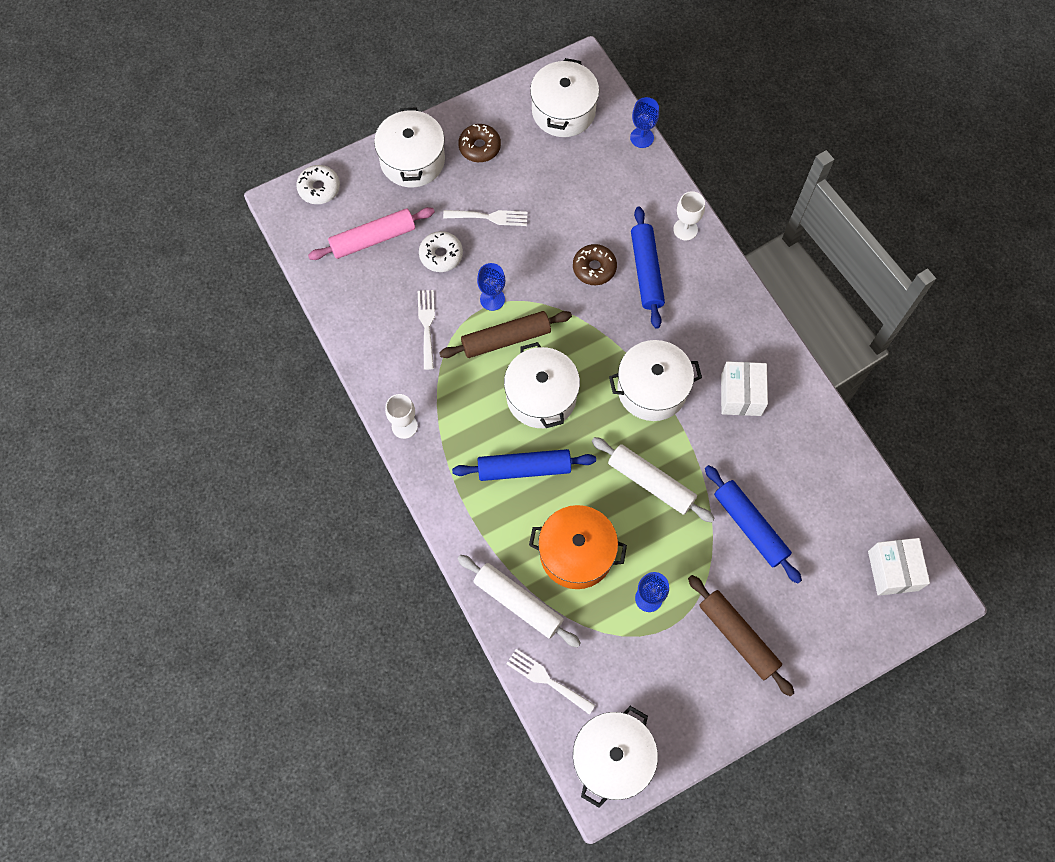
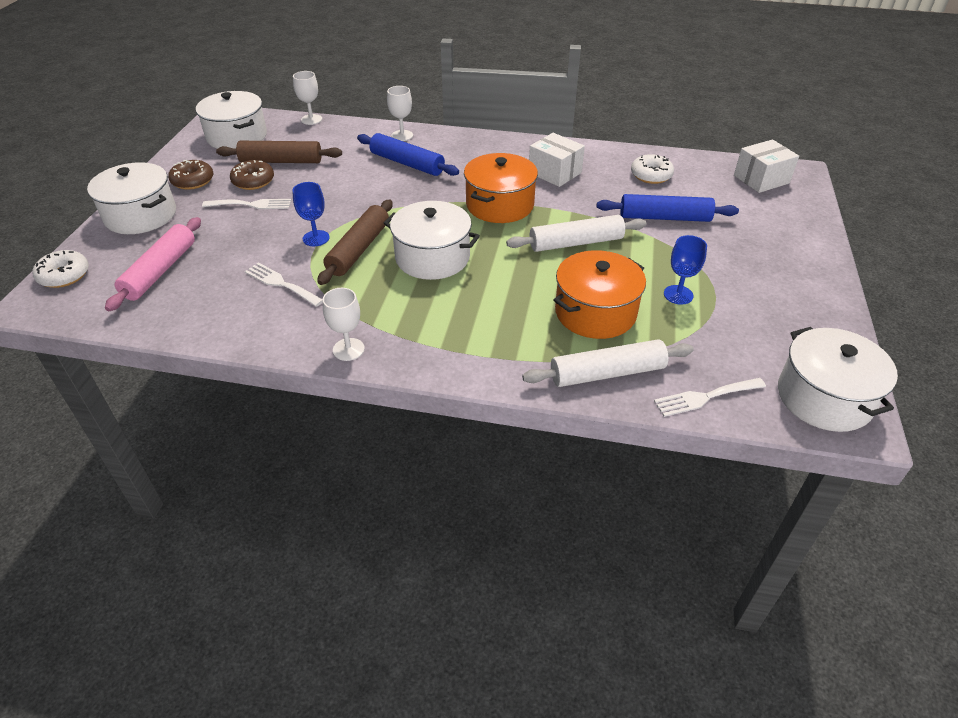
camera: 50 degrees left, 25 degrees down
(441, 255) = (238, 243): white donut -> white donut (651, 175)
(490, 217) = (252, 205): white fork -> white fork turned 45 degrees clockwise
(524, 468) = (483, 300): blue rolling pin -> none
(594, 268) = (369, 182): brown donut -> brown donut (253, 181)
(642, 137) = (311, 119): blue goblet -> white goblet
(652, 389) = (499, 205): white pot -> orange pot
(738, 636) = (756, 267): brown rolling pin -> brown rolling pin (281, 161)
(893, 571) = (761, 179): white box -> white box turned 60 degrees counterclockwise

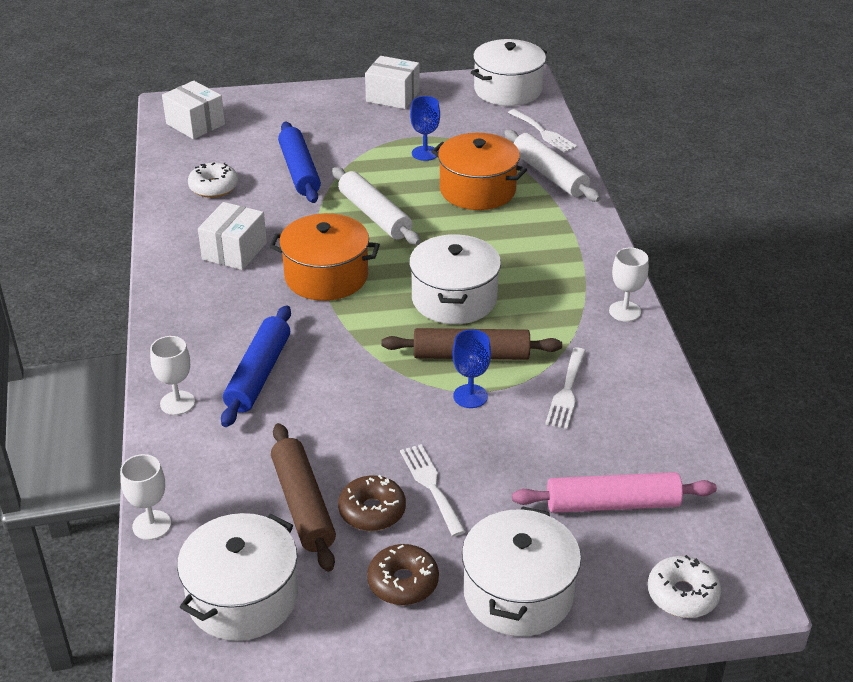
camera: 110 degrees left, 5 degrees down
(810, 299) = (392, 96): none -> white box

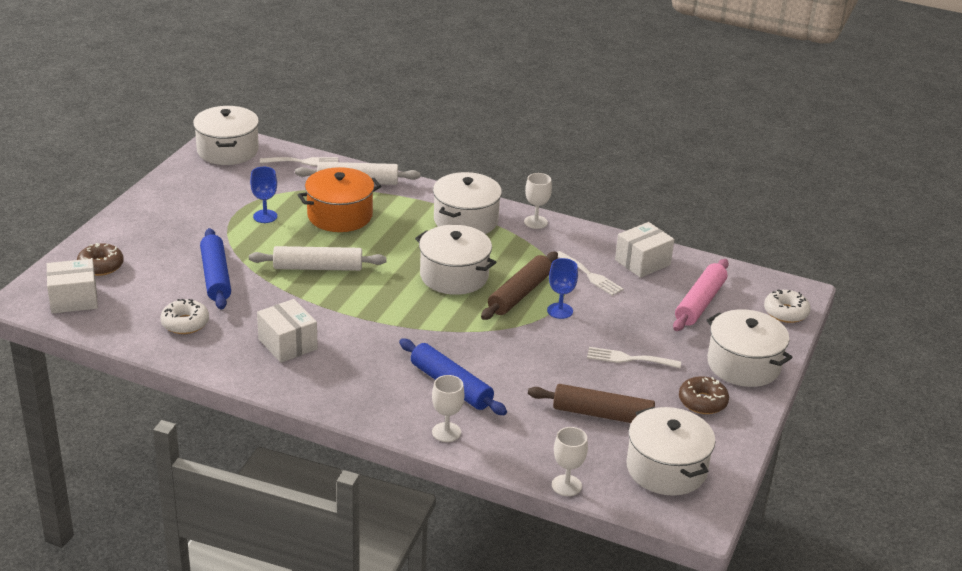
camera: 60 degrees left, 5 degrees down
(299, 171) = (216, 277): blue rolling pin -> blue rolling pin turned 60 degrees clockwise
(326, 276) = (368, 316): orange pot -> none
(372, 511) = (632, 390): brown donut -> brown donut (101, 266)
(392, 96) = (166, 198): white box -> white box (642, 262)
(567, 265) = (466, 220): none -> white pot

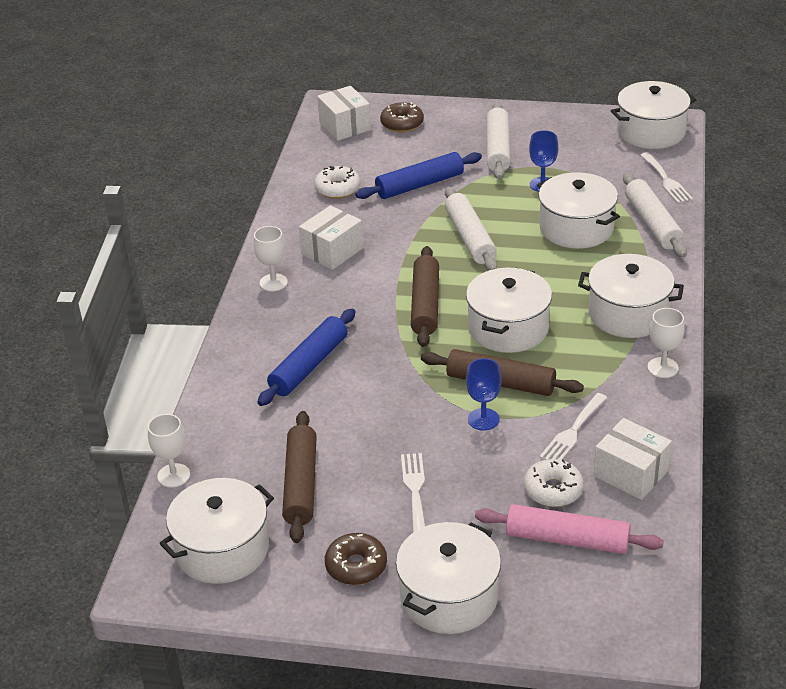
camera: 80 degrees right, 5 degrees up
(190, 225) = (498, 149): none -> white rolling pin
(340, 215) = (576, 228): orange pot -> white pot
(399, 309) = (425, 304): none -> brown rolling pin
(446, 432) = (232, 378): white goblet -> white goblet (273, 282)
(785, 312) = (592, 630): white donut -> white donut (553, 490)

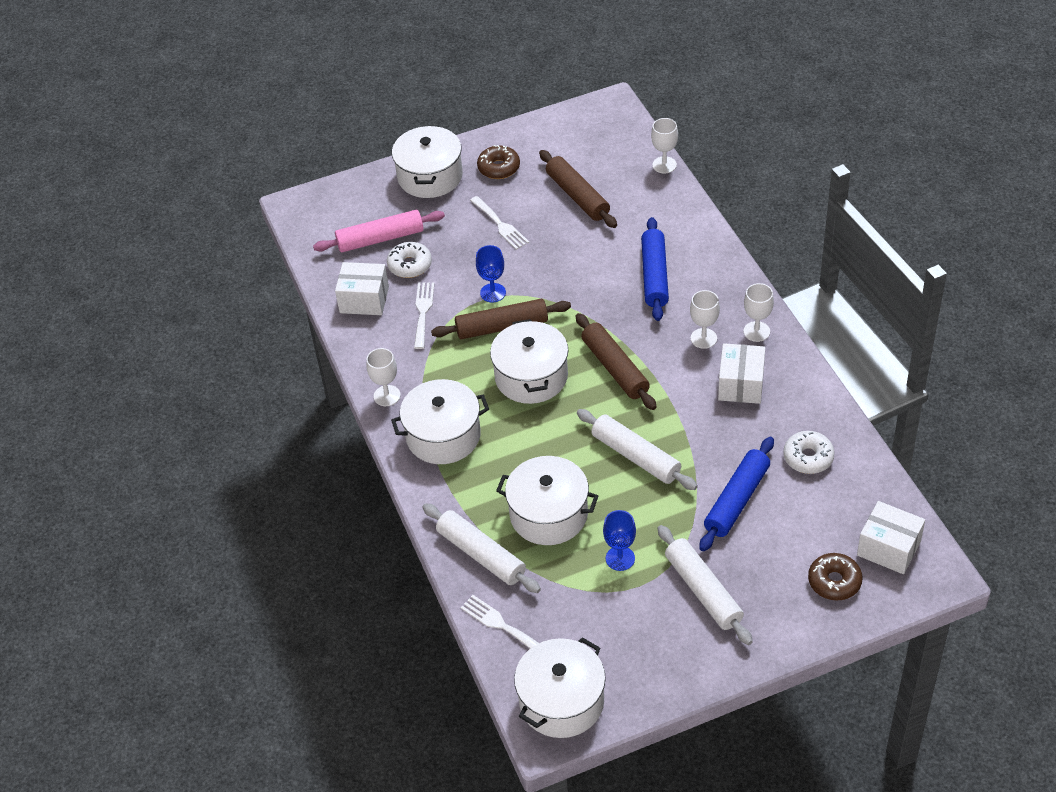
camera: 150 degrees right, 10 degrees up
(222, 549) = (587, 141): white pot -> none
(324, 296) = (703, 338): none -> white goblet

